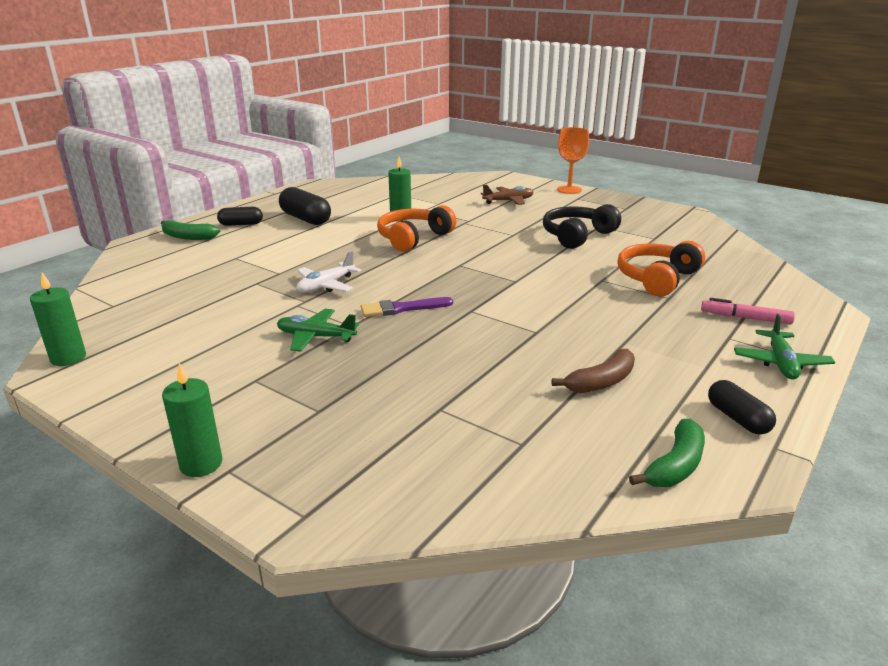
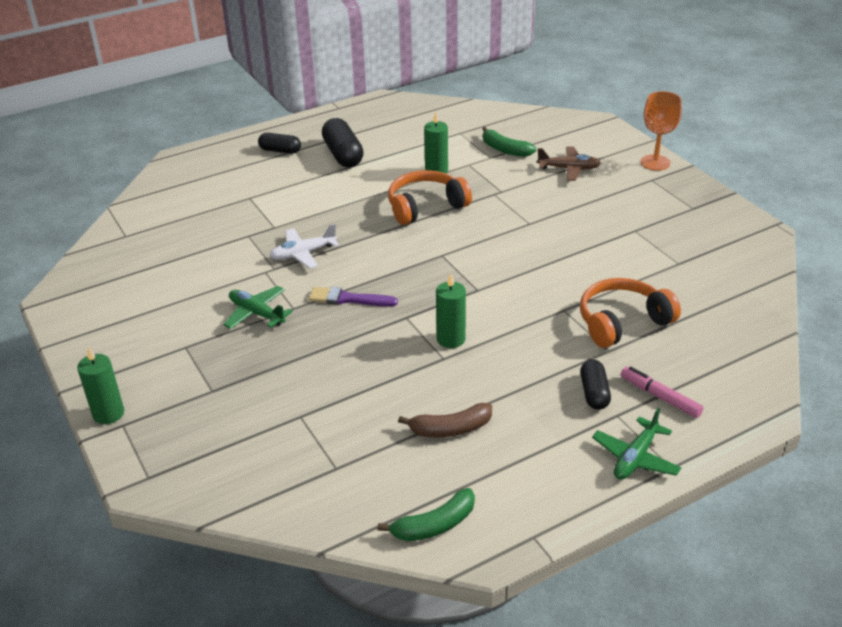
camera: 25 degrees right, 10 degrees up
(68, 358) = (70, 286): green candle -> green candle (451, 339)
(188, 237) = (225, 159): green banana -> green banana (505, 150)
(577, 236) = (596, 240): black headphones -> none
(737, 418) = (530, 501): black capsule -> black capsule (594, 393)

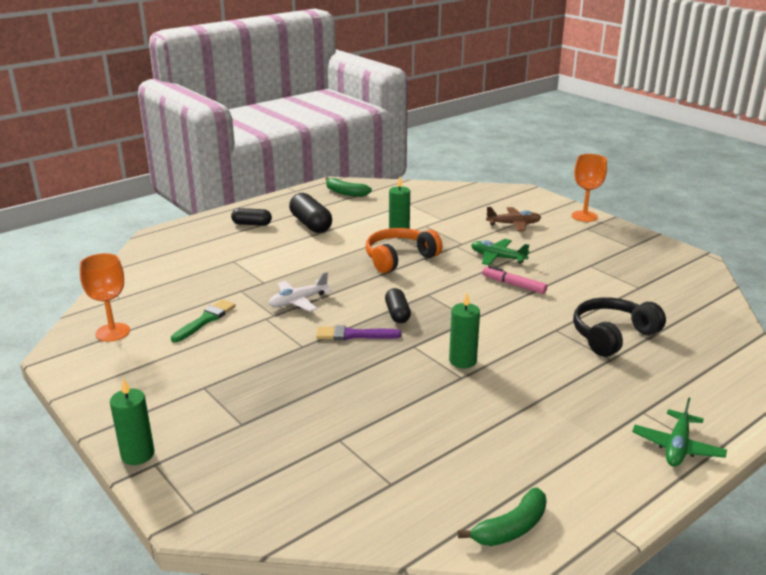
camera: 10 degrees left, 10 degrees down
(111, 276) = (113, 332): none -> orange goblet
(204, 269) = (205, 320): none -> green brush
(257, 313) = (268, 353): green plane -> green plane (497, 257)
(451, 429) = (492, 437): brown banana -> none
(505, 150) = (453, 213): green banana -> green banana (345, 193)
(594, 393) = (613, 395): black capsule -> black capsule (397, 314)
(622, 322) = (612, 335): orange headphones -> black headphones
(660, 397) = (674, 393): pink marker -> pink marker (513, 285)

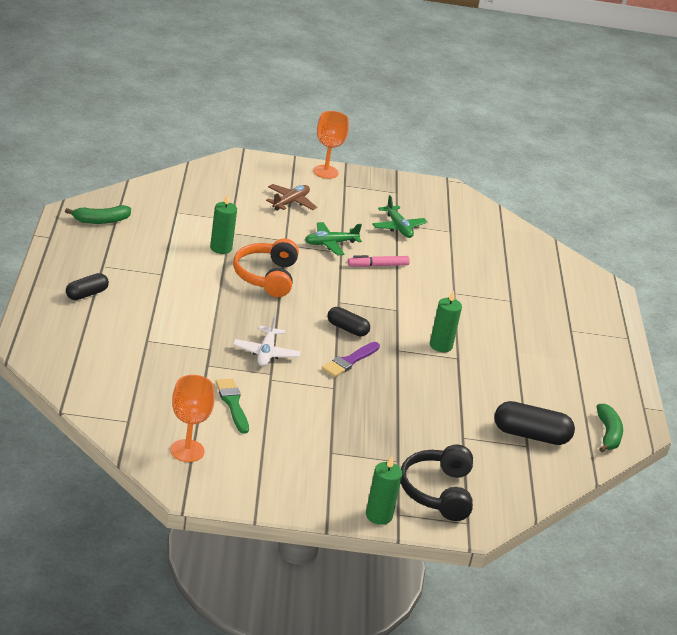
camera: 55 degrees left, 5 degrees up
(311, 224) = (137, 271): black capsule -> black capsule (531, 435)
(612, 335) = (488, 281): black headphones -> black headphones (437, 492)
(677, 447) = (611, 344): green plane -> green plane (398, 227)

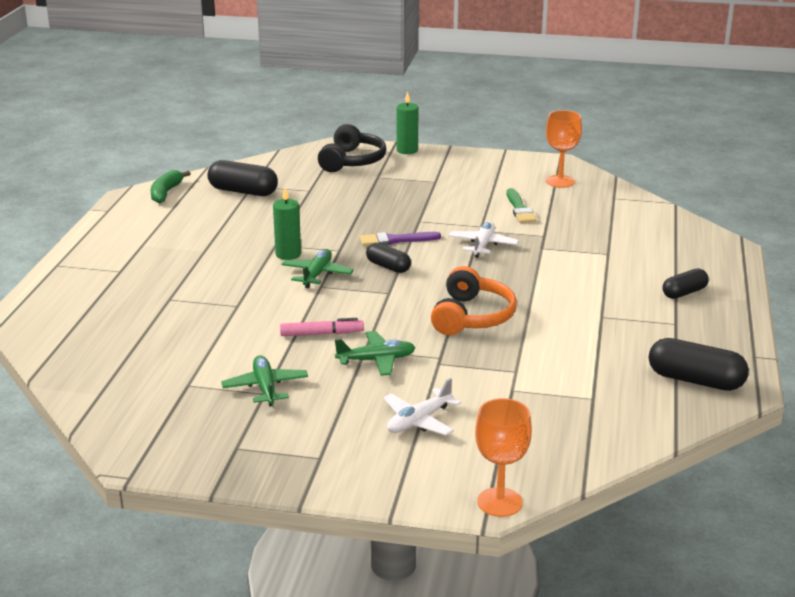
camera: 165 degrees left, 5 degrees down
(101, 221) = (695, 380): green banana -> black capsule
(221, 248) = (528, 349): green candle -> none
(290, 202) = (419, 421): brown plane -> white plane
(325, 172) = (344, 482): orange goblet -> orange goblet (499, 502)
(349, 361) = (396, 240): purple brush -> purple brush turned 150 degrees counterclockwise
(405, 322) = (317, 274): none -> green plane

